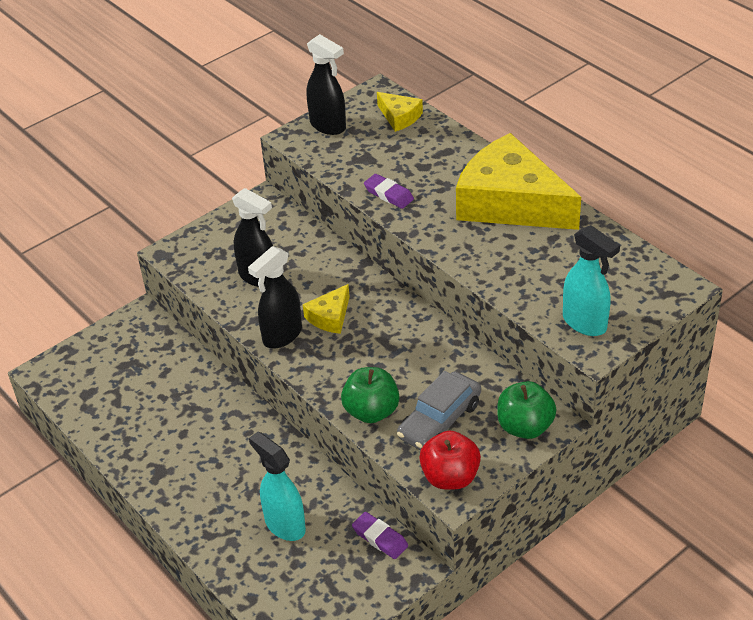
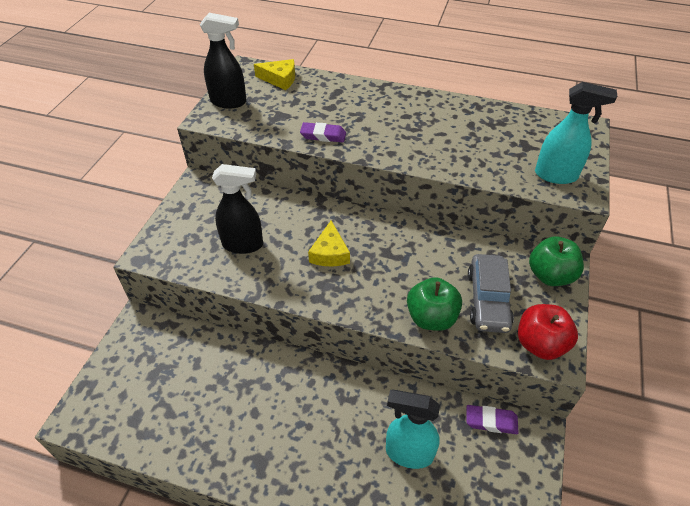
camera: 35 degrees left, 5 degrees up
(282, 336) = (303, 286): black spray bottle -> none
(510, 202) = (417, 111): yellow cheese -> none

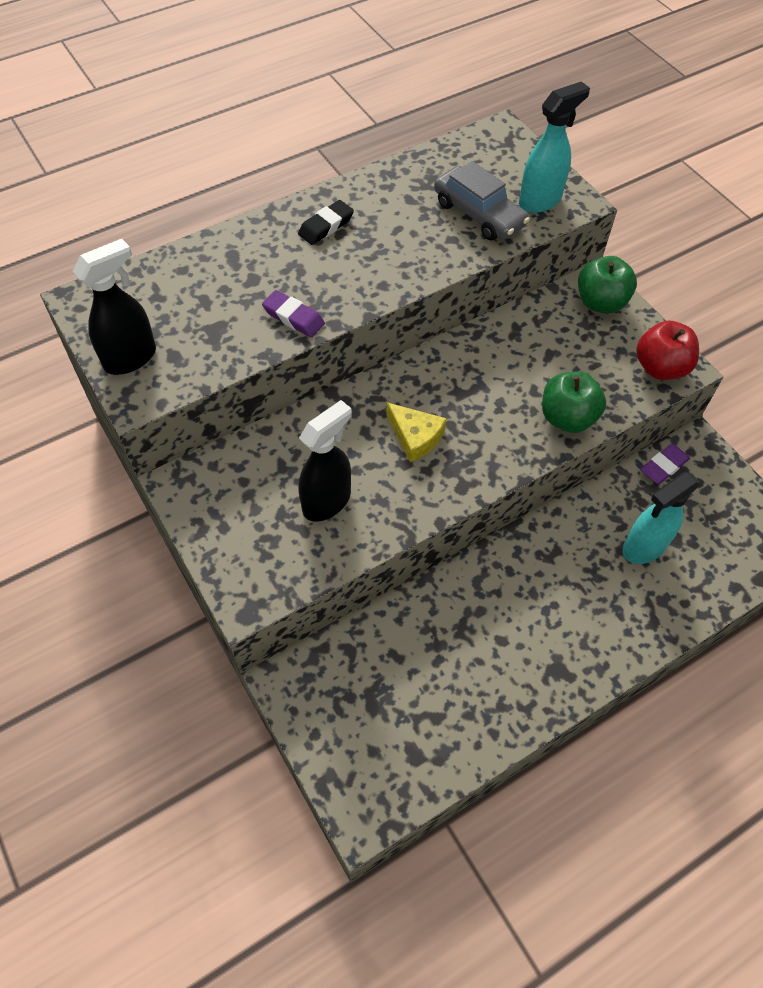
camera: 50 degrees left, 10 degrees up
(280, 79) = (146, 287): yellow cheese -> none
(323, 135) = (293, 317): purple eraser -> purple eraser turned 75 degrees clockwise
(403, 108) = (326, 226): none -> black eraser
(488, 300) = (585, 364): grey car -> grey car (479, 214)

